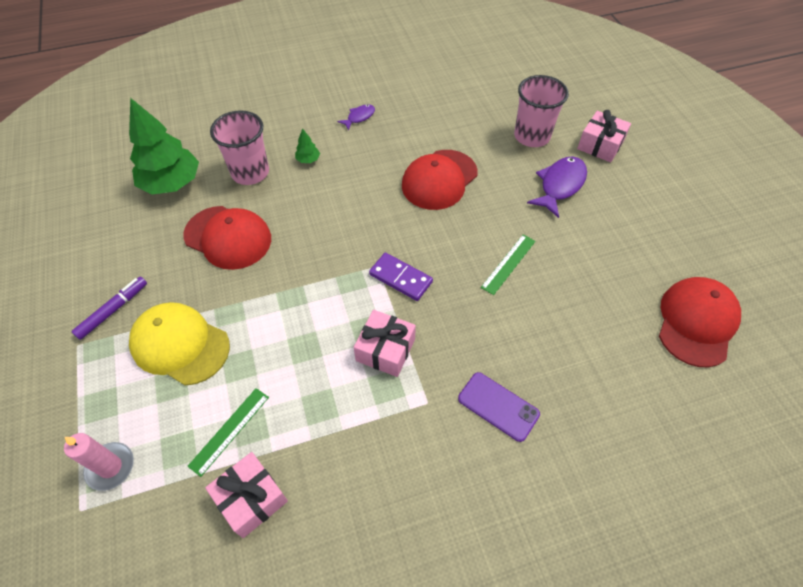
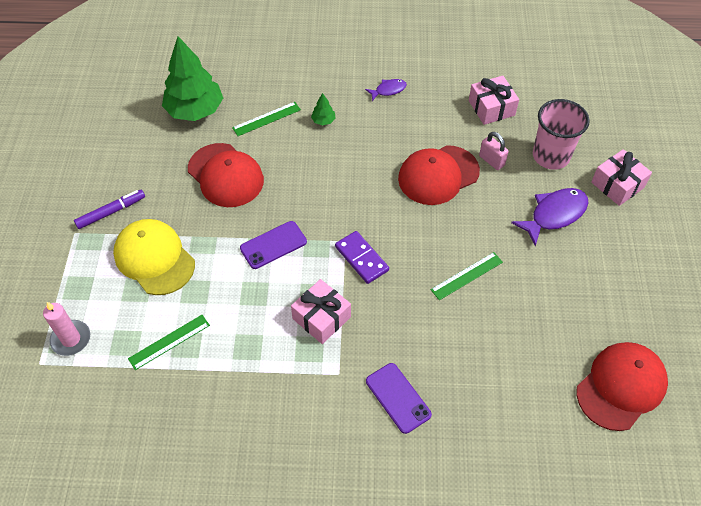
camera: 20 degrees right, 0 degrees up
(250, 172) = (266, 119): pink cup -> green ruler
(251, 498) = (167, 400): pink gift -> pink gift (491, 108)
(305, 292) = (273, 245): none -> purple phone
(482, 154) = (491, 161): none -> pink padlock

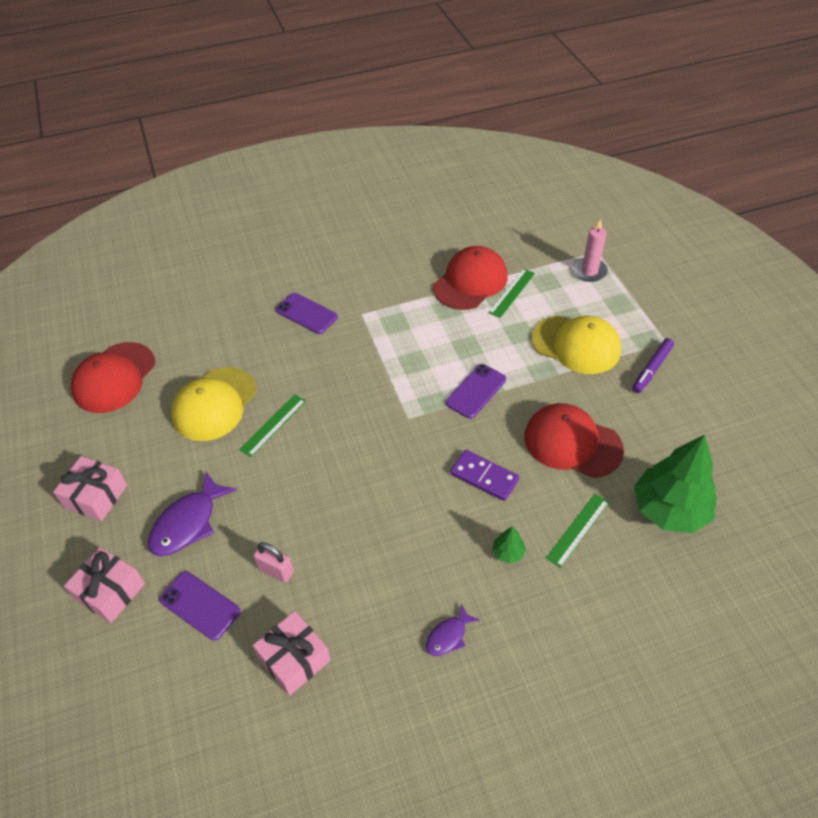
camera: 160 degrees right, 5 degrees down
(321, 318) = (396, 347): pink gift -> pink gift (96, 496)
(361, 258) = (384, 407): purple domino -> purple domino (484, 477)
(438, 175) = (336, 526): red cap -> red cap (470, 282)
(518, 317) = (214, 404): none -> yellow cap
(551, 156) = (200, 605): pink cup -> purple phone

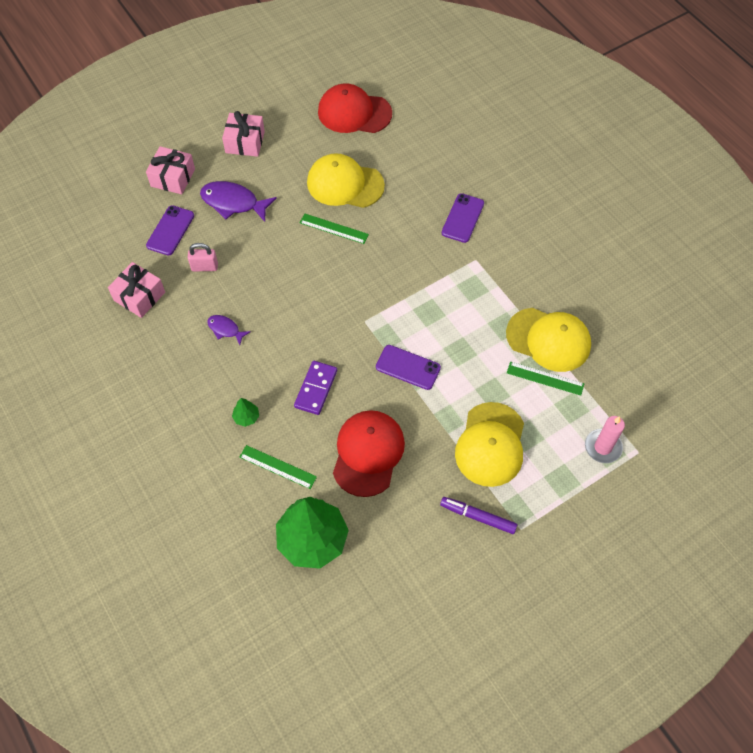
camera: 75 degrees right, 10 degrees up
(276, 570) = (204, 267): pink padlock -> pink padlock turned 75 degrees clockwise
(448, 636) = (169, 387): purple fish -> purple fish (225, 329)
(470, 282) = (548, 339): red cap -> yellow cap

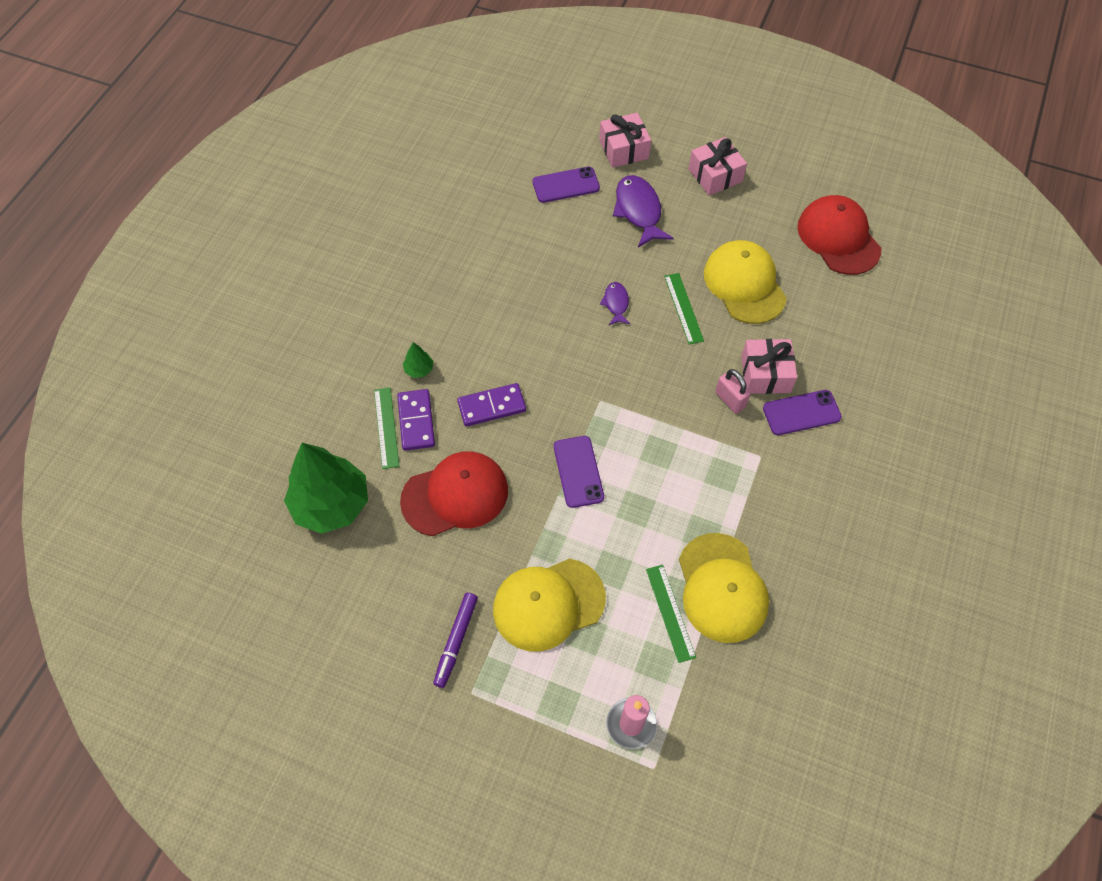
camera: 55 degrees right, 0 degrees up
(139, 296) = (478, 209): pink gift -> pink gift (765, 374)
(204, 267) = (549, 235): pink padlock -> pink padlock (730, 400)
(225, 329) = (497, 294): purple fish -> purple fish (616, 303)
(288, 444) = (416, 421): none -> purple domino
(478, 517) = (456, 641): purple marker -> purple marker turned 150 degrees counterclockwise

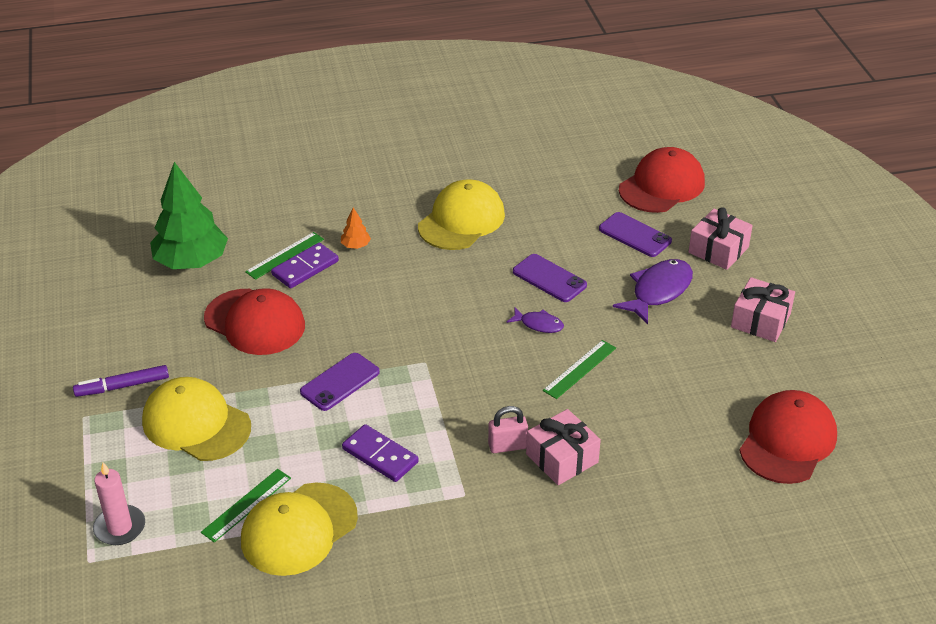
camera: 55 degrees right, 20 degrees down
(419, 369) = (356, 246): green tree -> orange tree
(491, 406) = (358, 302): purple domino -> purple domino (380, 455)
(524, 134) = (661, 186): none -> red cap
(616, 303) = (538, 324): purple fish -> purple fish turned 60 degrees clockwise
(730, 400) = (507, 446): pink padlock -> pink padlock turned 60 degrees clockwise
(744, 284) = (652, 398): yellow cap -> yellow cap (461, 220)
(801, 413) = (542, 504): purple phone -> purple phone (549, 278)

